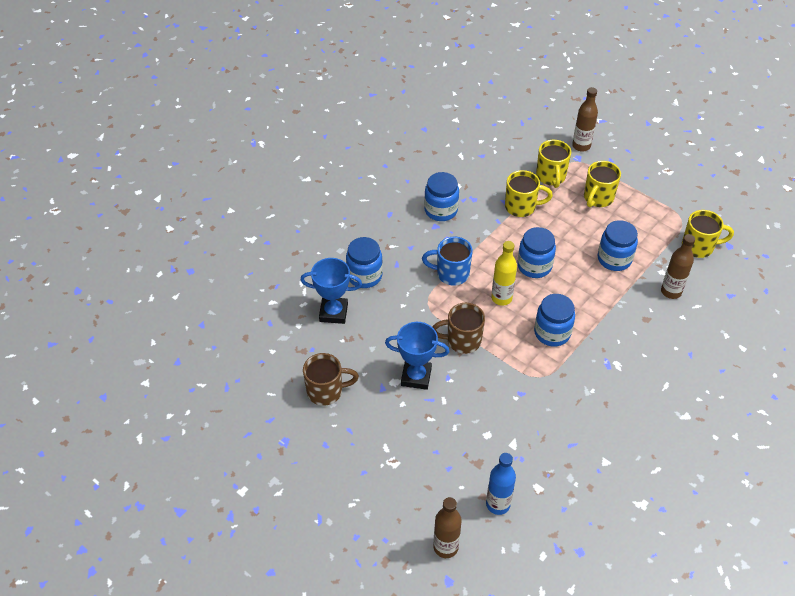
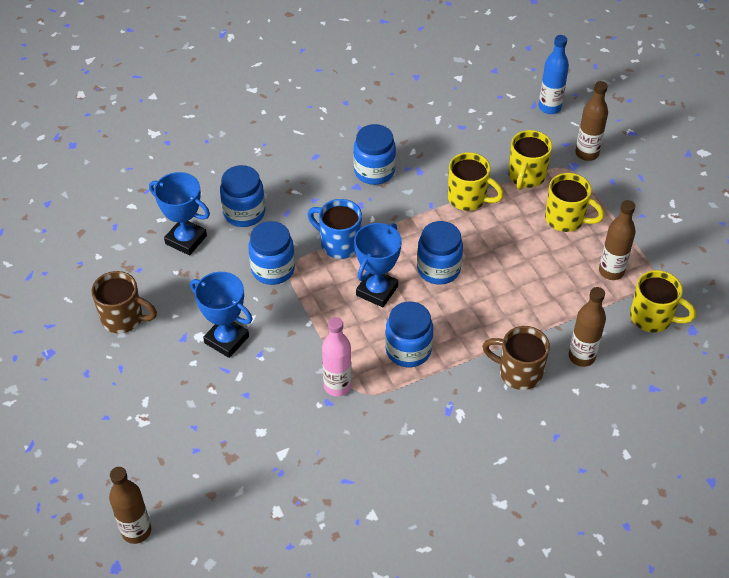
camera: 25 degrees right, 0 degrees up
(462, 341) = (302, 321): brown mug -> brown mug (518, 372)
(498, 504) = (221, 510): blue bottle -> blue bottle (549, 107)
(501, 298) = (377, 291): yellow bottle -> blue trophy
(520, 379) = (337, 386): none -> pink bottle
(598, 198) = (566, 219): yellow mug -> yellow mug turned 120 degrees counterclockwise
(614, 259) = (538, 295): blue jar -> blue jar (273, 269)
(651, 224) = (611, 271): none -> brown bottle

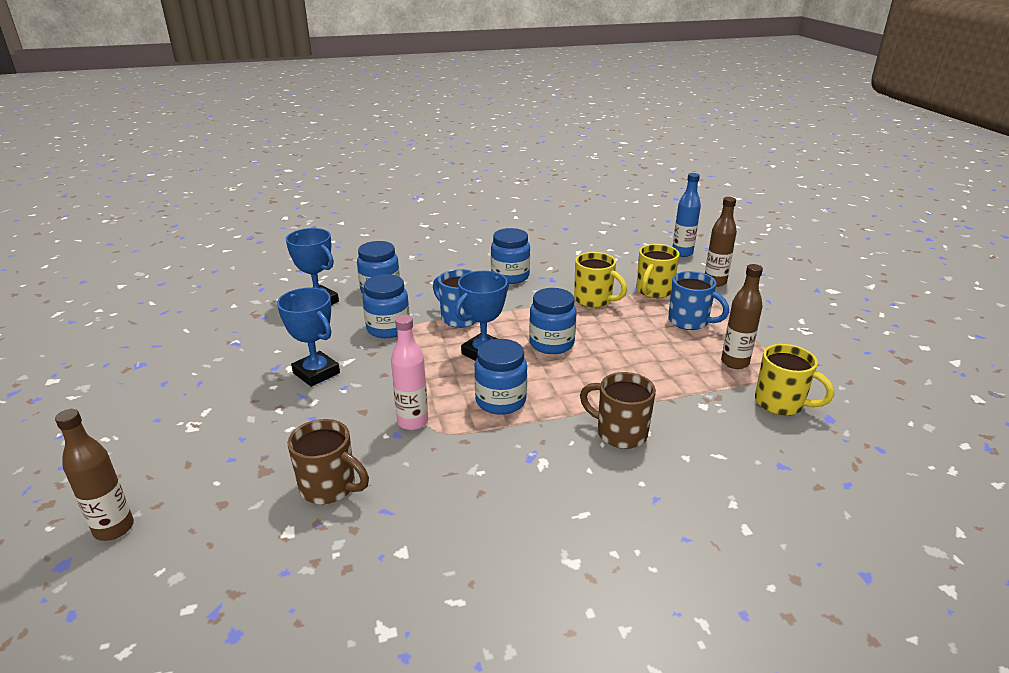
camera: 10 degrees right, 20 degrees down
(124, 318) = (227, 348): brown mug -> brown mug (329, 487)
(566, 219) = (689, 322): yellow mug -> blue mug
(581, 356) = (696, 427): brown bottle -> none

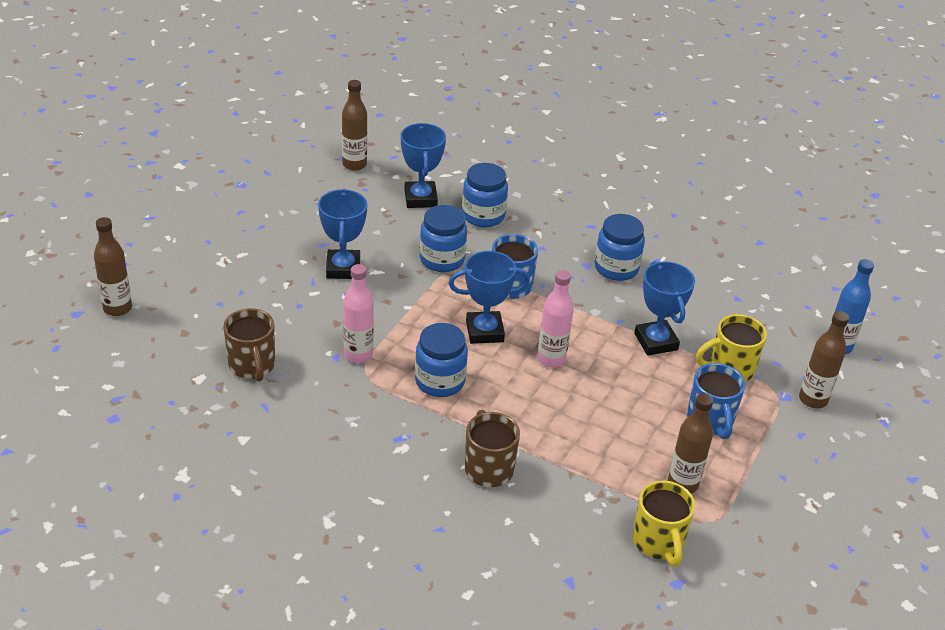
camera: 40 degrees right, 10 degrees up
(233, 307) = (354, 164): none -> brown bottle
(551, 344) = (551, 359): blue jar -> pink bottle
(594, 300) = (656, 341): yellow mug -> blue trophy

